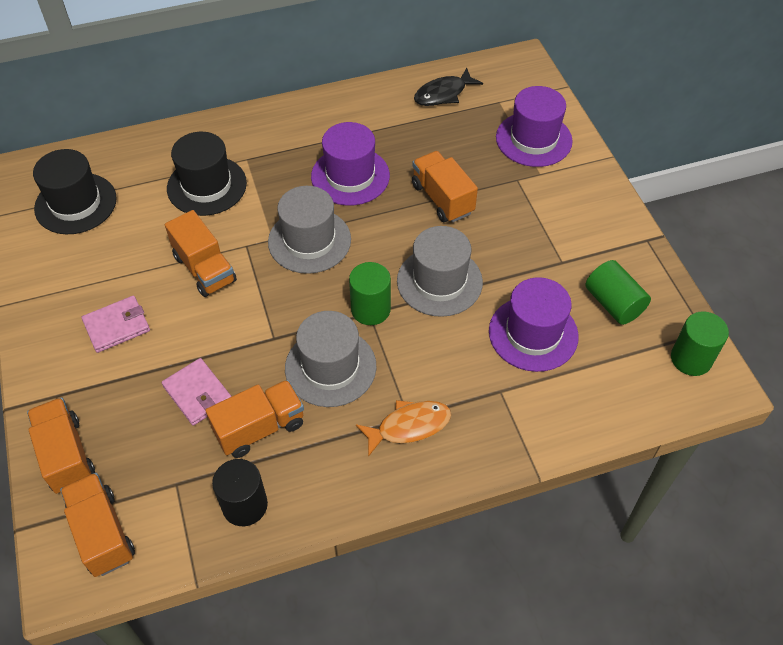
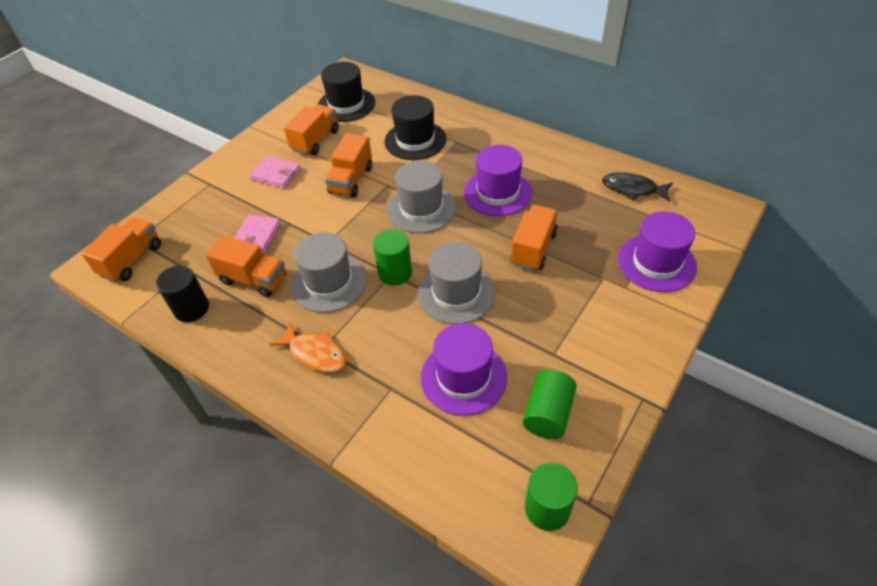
camera: 55 degrees right, 5 degrees down
(66, 455) = (173, 213): orange truck -> orange truck (315, 141)

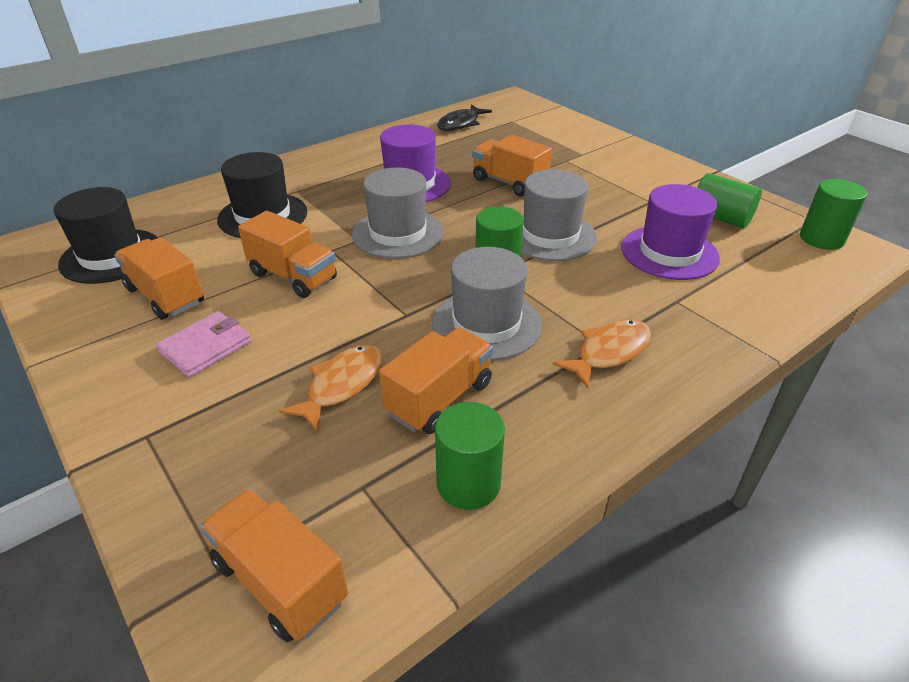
camera: 75 degrees left, 10 degrees down
(191, 308) = (468, 483): black cylinder -> green cylinder
(257, 236) = (342, 385): pink wallet -> orange fish
(656, 263) = (560, 136): purple hat -> none

